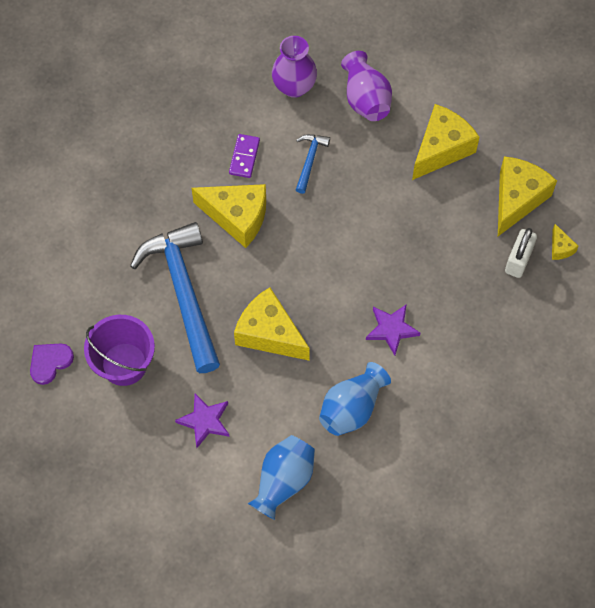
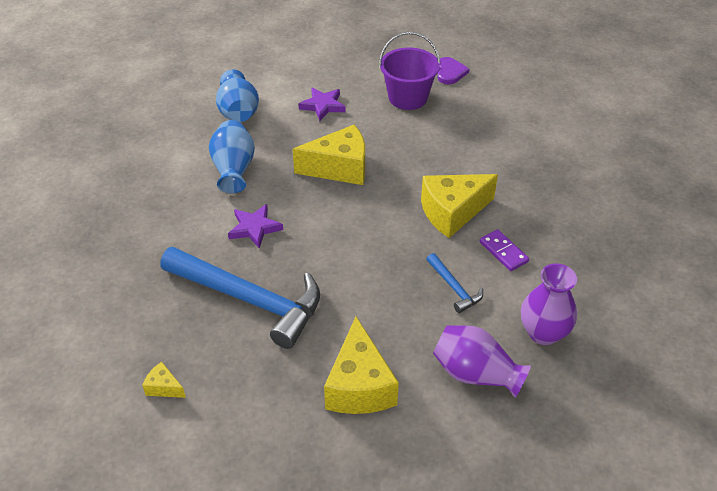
camera: 135 degrees right, 20 degrees down
(184, 292) = (424, 150): blue hammer -> blue hammer (249, 300)
(517, 199) = (244, 398): yellow cheese -> none
(518, 260) = (195, 348): white padlock -> none

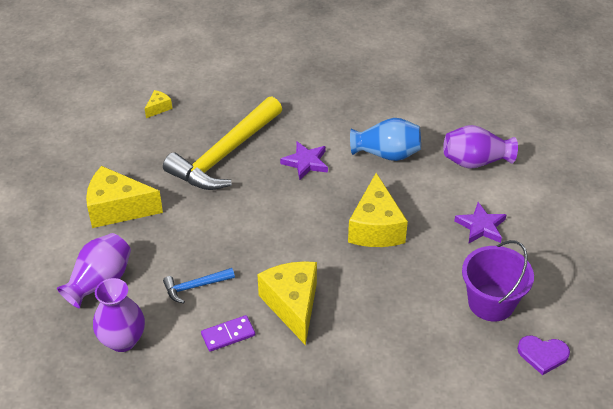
camera: 100 degrees right, 0 degrees up
(238, 112) = (475, 161): blue vase -> purple vase
(249, 300) = (224, 154): blue hammer -> yellow hammer

